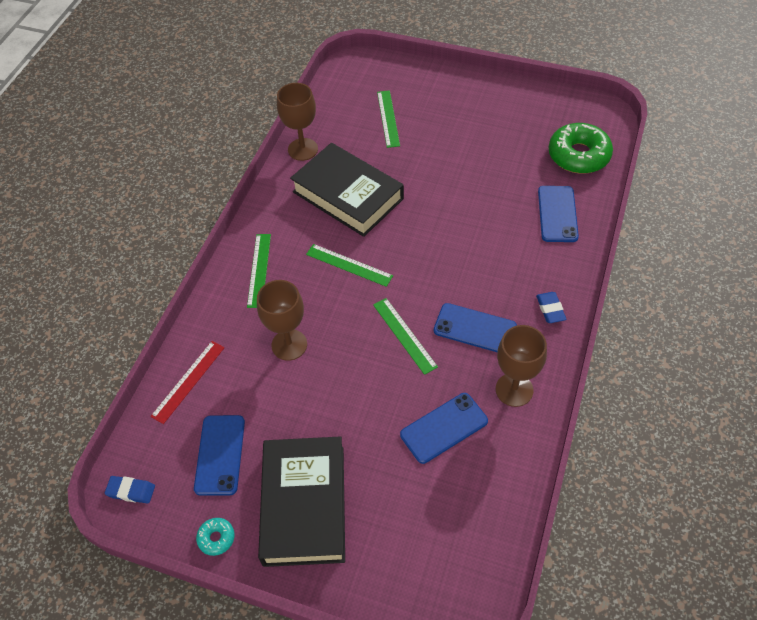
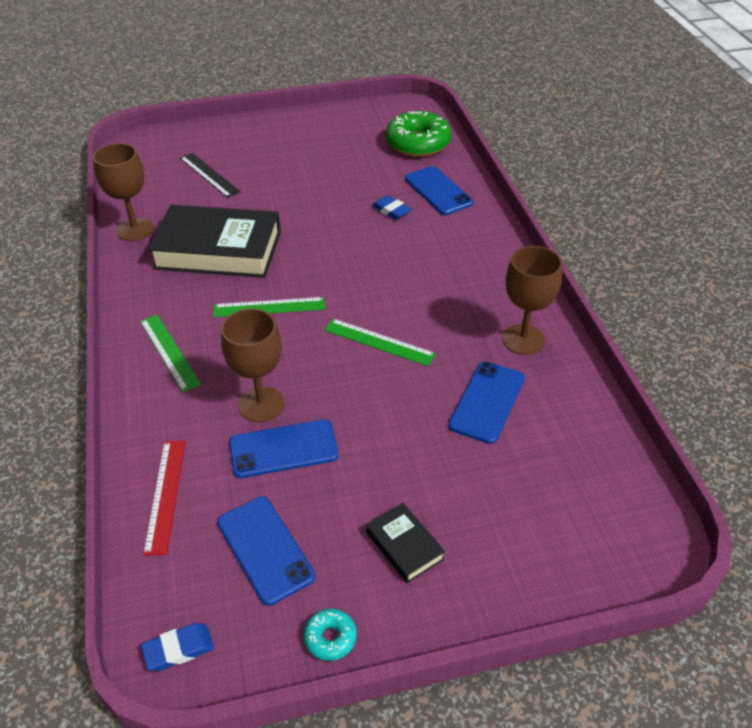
camera: 35 degrees left, 10 degrees down
(304, 504) = (404, 546): black book -> black book, size x0.44
(388, 118) = (209, 175): green ruler -> black ruler
(474, 329) = (443, 307): blue phone -> blue phone (283, 449)
(550, 309) = (497, 263): blue eraser -> blue eraser (391, 211)

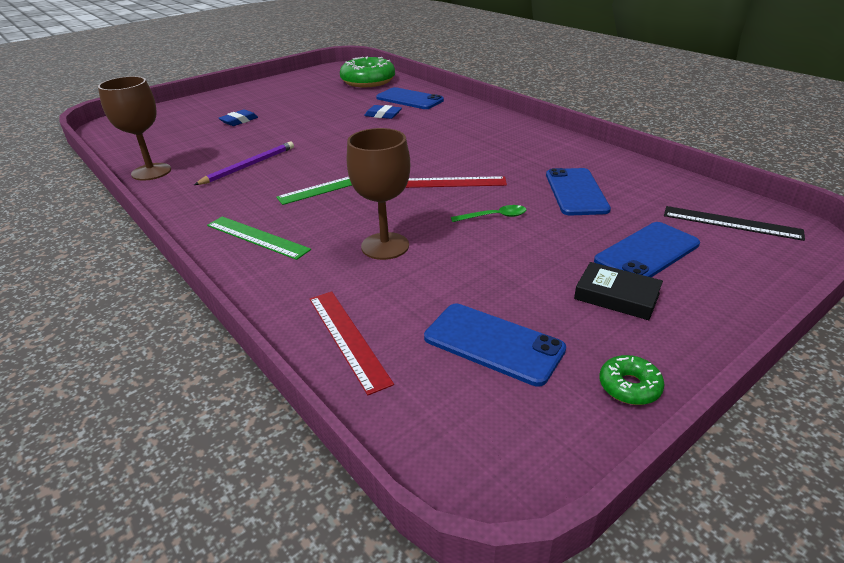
camera: 25 degrees left, 10 degrees down
(179, 649) = (486, 462): blue eraser -> blue eraser (239, 121)
(209, 175) = (200, 128): black ruler -> black ruler (731, 223)
(218, 250) = (249, 166): black book -> purple pencil
(283, 449) = (437, 268): blue phone -> blue phone (647, 252)
(330, 638) = (629, 386): turquoise donut -> green donut
(379, 342) = (451, 182): green ruler -> red ruler
(381, 405) = (494, 217): none -> green spoon
(523, 339) = (561, 154): brown goblet -> none

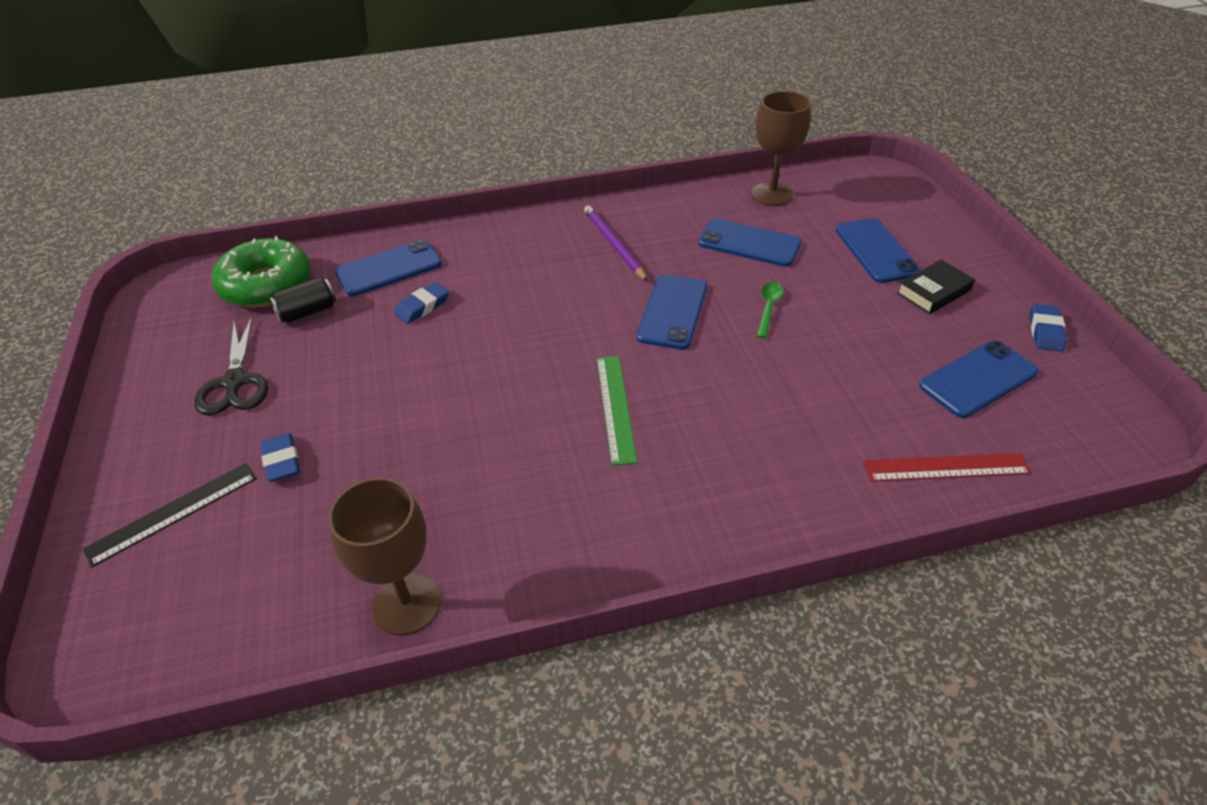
camera: 65 degrees left, 10 degrees up
(249, 166) = (483, 477): purple pencil -> purple pencil (614, 244)
(257, 237) = (712, 502): green ruler -> none
(289, 97) = (235, 382): none -> black scissors
(354, 94) = (308, 312): none -> black can
(385, 246) = (788, 399): brown goblet -> brown goblet (772, 194)
(451, 182) = (673, 312): red ruler -> blue phone
(629, 386) = (1045, 331): green donut -> blue eraser
(731, 223) = (851, 193): black ruler -> black ruler (173, 513)

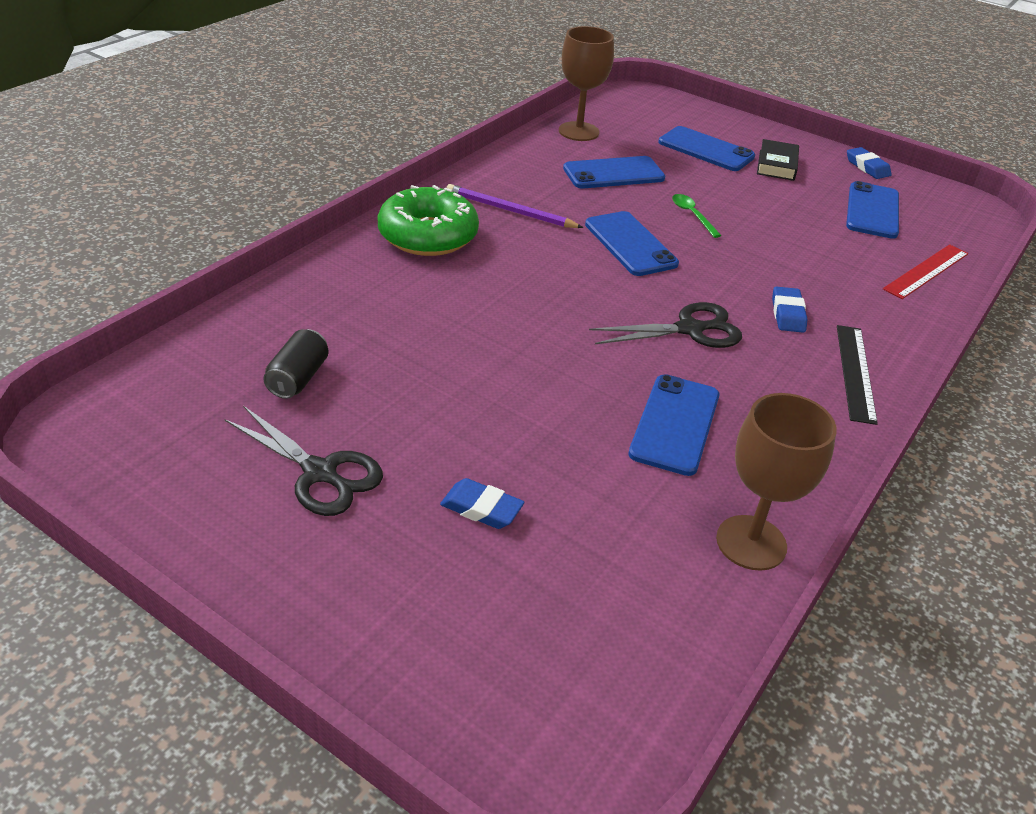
camera: 45 degrees left, 5 degrees down
(173, 513) = (444, 609): black ruler -> black ruler (855, 372)
(266, 285) = (206, 374): green donut -> green donut (428, 235)
(389, 268) = (325, 306): blue phone -> blue phone (674, 424)
(422, 307) = (413, 325): blue eraser -> blue eraser (788, 314)
(615, 408) = (689, 329): green ruler -> black scissors

